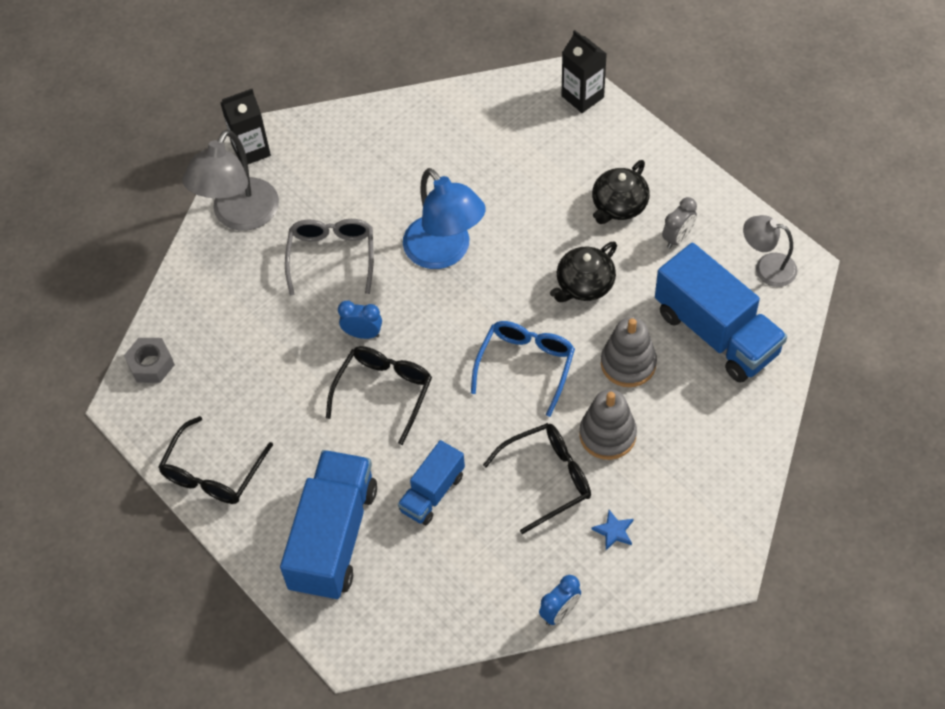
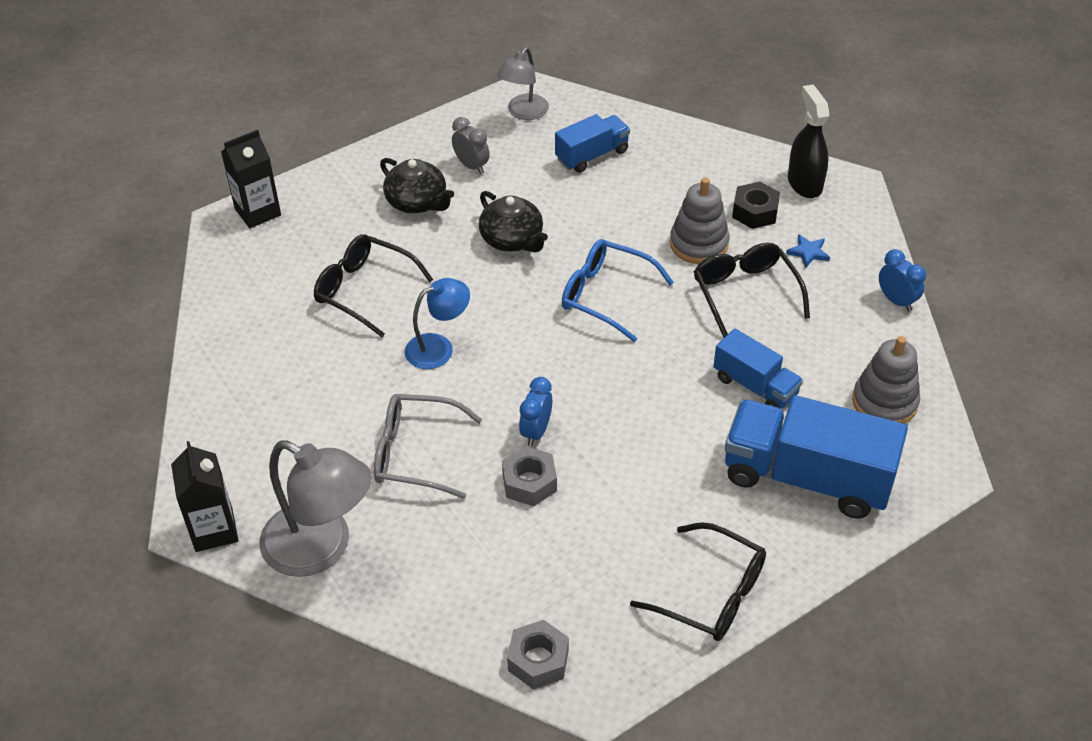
camera: 85 degrees left, 10 degrees down
(310, 336) = (529, 482): none -> grey nut
(384, 392) = (620, 417): black glasses -> black glasses (364, 290)
(445, 252) = (438, 347): blue lamp -> blue lamp, size x0.60
(628, 364) = (617, 219): grey stacking toy -> grey stacking toy (884, 402)
(663, 481) = (755, 212): none -> black nut
(716, 333) = (592, 155): blue truck -> blue truck, size x0.55
(717, 525) = (804, 183): none -> black spray bottle

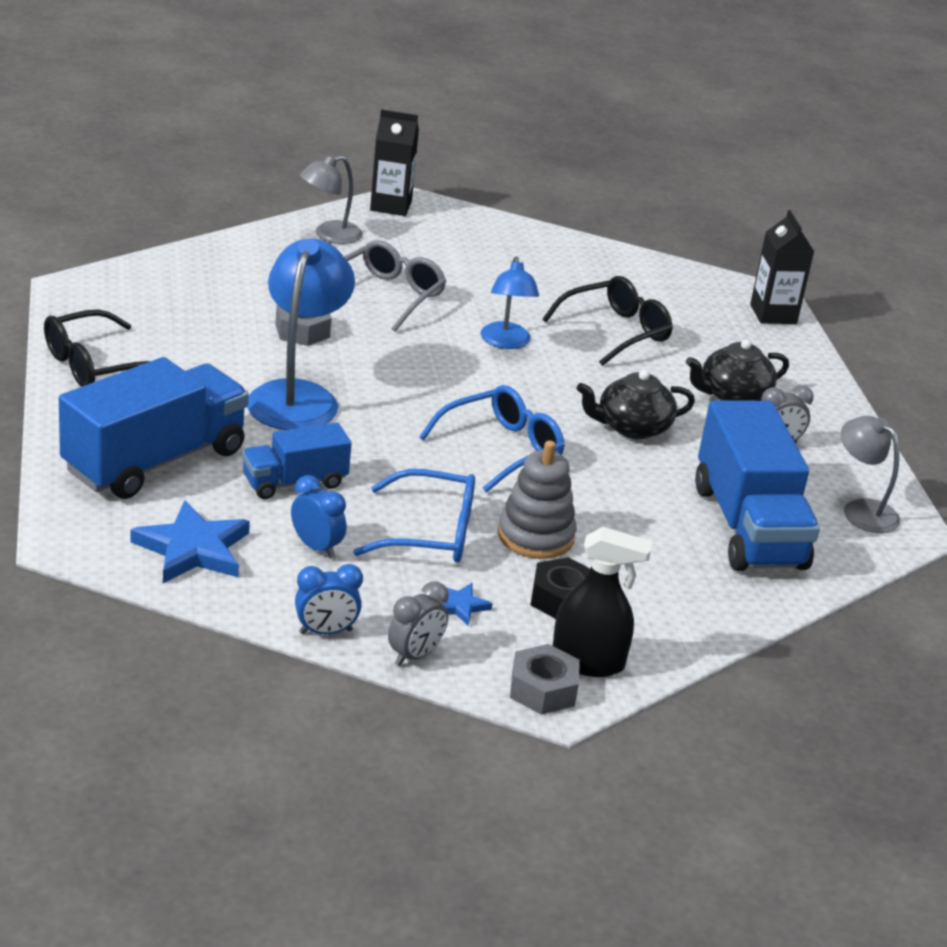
camera: 110 degrees right, 15 degrees down
(321, 548) = (329, 235): grey lamp -> grey lamp, size x0.60
(536, 431) = (356, 352): blue clock -> blue clock (316, 547)
(538, 660) = (129, 278): grey nut -> grey nut (543, 689)
(592, 155) = (748, 526): blue truck -> blue truck, size x1.81
(637, 437) = (297, 396): none -> blue lamp
(745, 293) = (431, 533): black glasses -> blue glasses
(875, 254) = (415, 655): none -> grey clock
(884, 402) = (193, 549): grey stacking toy -> blue star

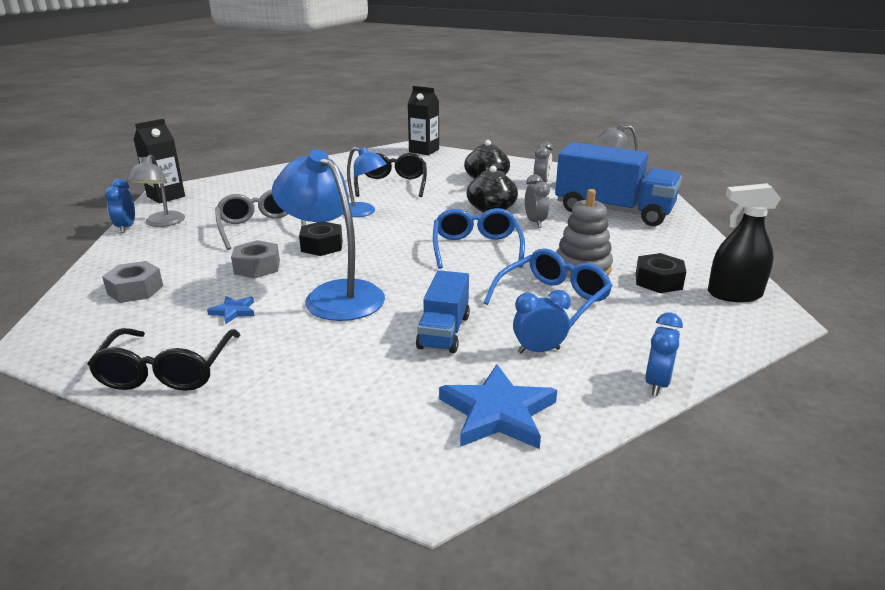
camera: 50 degrees left, 5 degrees down
(155, 461) = (348, 388): blue truck -> none
(296, 222) = (126, 228): none -> blue clock
(390, 349) = (322, 246): none -> black nut
(415, 655) = (704, 354): grey clock -> grey clock (535, 222)
(460, 606) = (649, 317): blue star -> blue star (233, 311)
(543, 689) = (762, 319): grey nut -> grey nut (135, 290)
(588, 662) = (734, 294): black spray bottle -> black spray bottle turned 135 degrees counterclockwise

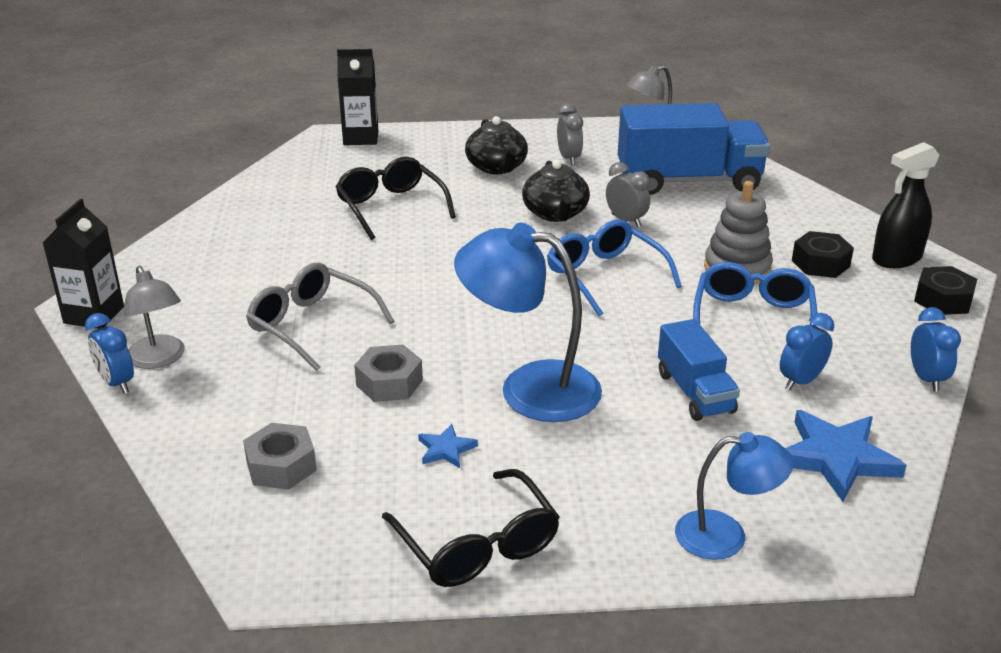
camera: 30 degrees left, 5 degrees up
(322, 246) = (427, 328): black nut -> black nut (943, 300)
(363, 212) = (412, 262): blue lamp -> blue lamp (726, 536)

